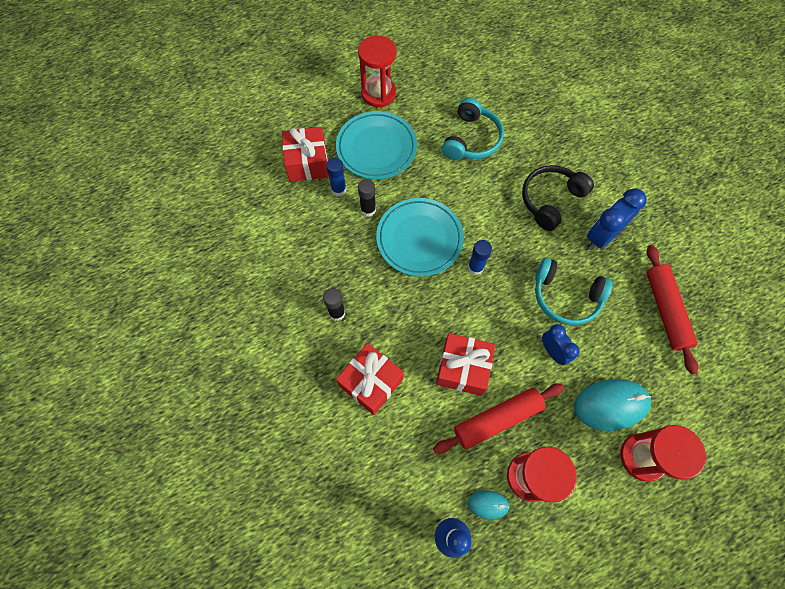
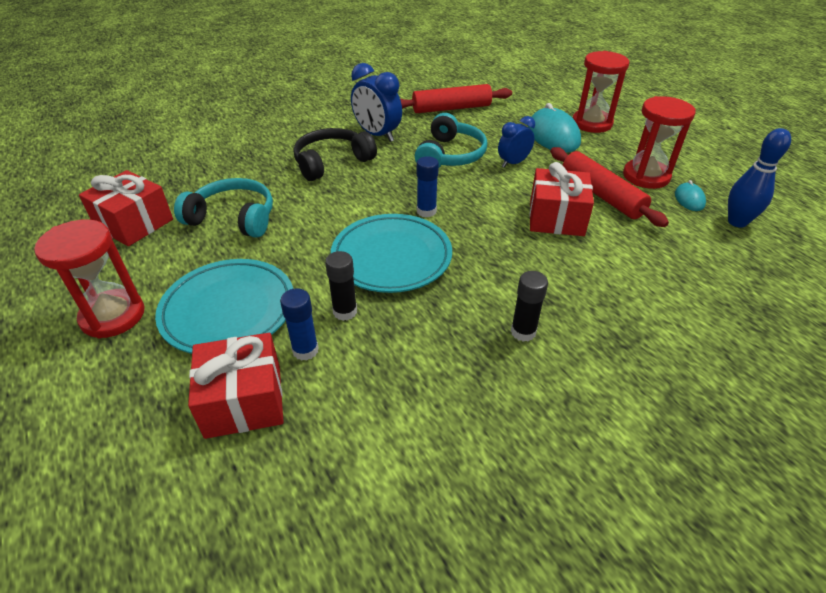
camera: 95 degrees left, 25 degrees down
(371, 382) = (608, 289): red gift -> red gift (134, 223)
(550, 200) = (332, 162): black headphones -> black headphones turned 105 degrees clockwise

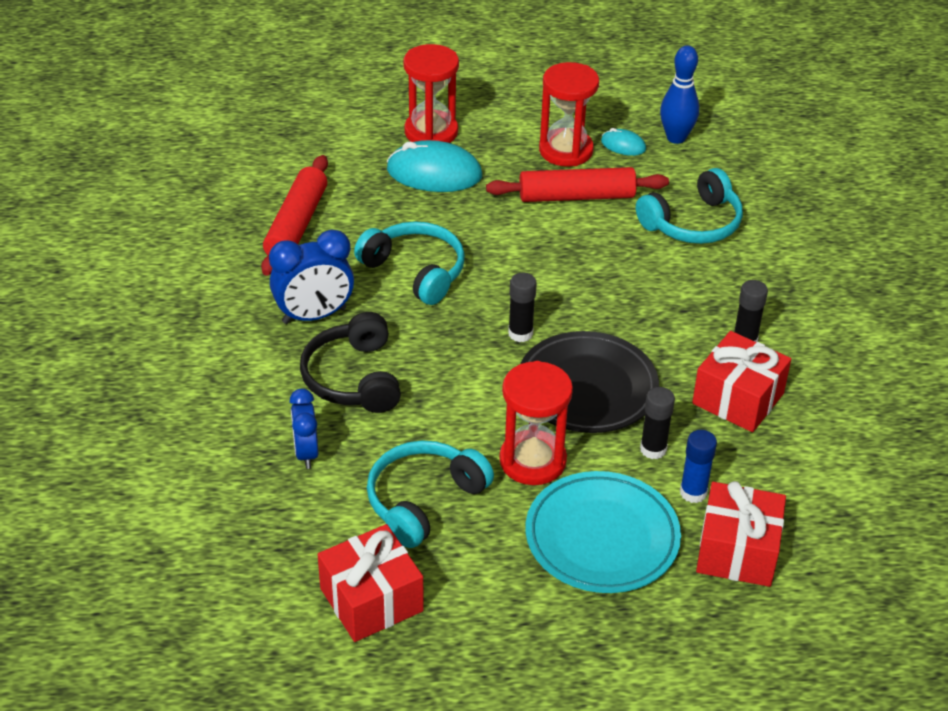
camera: 65 degrees left, 0 degrees up
(113, 316) = (556, 638): red hourglass -> red hourglass (532, 461)
(391, 257) = (587, 388): turquoise plate -> black plate
(426, 211) = (520, 333): blue glue stick -> black glue stick
(513, 163) = (470, 229): blue clock -> blue clock (306, 453)
(556, 218) = (595, 245): red gift -> red gift (738, 398)
(642, 260) = (693, 223): none -> turquoise headphones

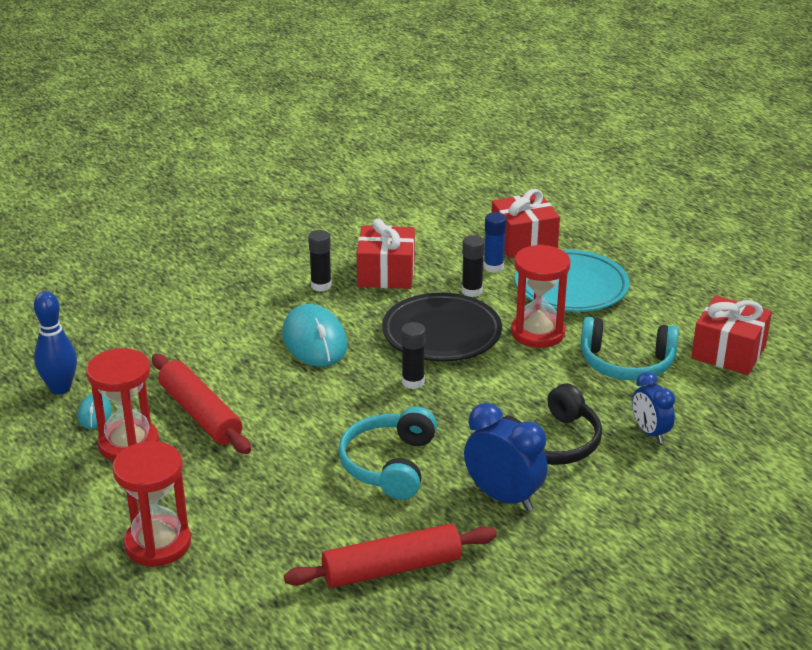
camera: 120 degrees left, 10 degrees down
(306, 453) = (650, 432): blue clock -> blue clock turned 105 degrees clockwise
(434, 173) = (230, 512): turquoise mouse -> turquoise mouse (314, 341)
(693, 223) = (191, 344): turquoise headphones -> none

